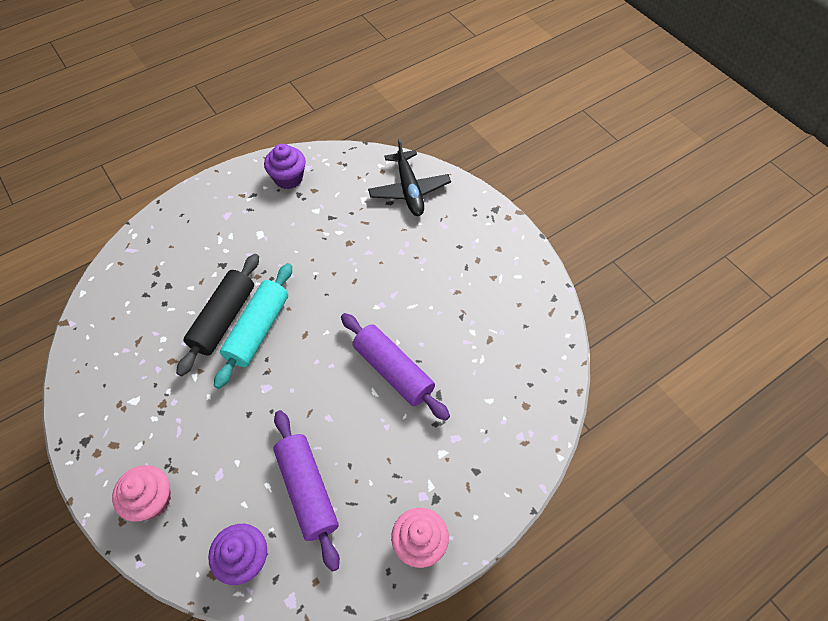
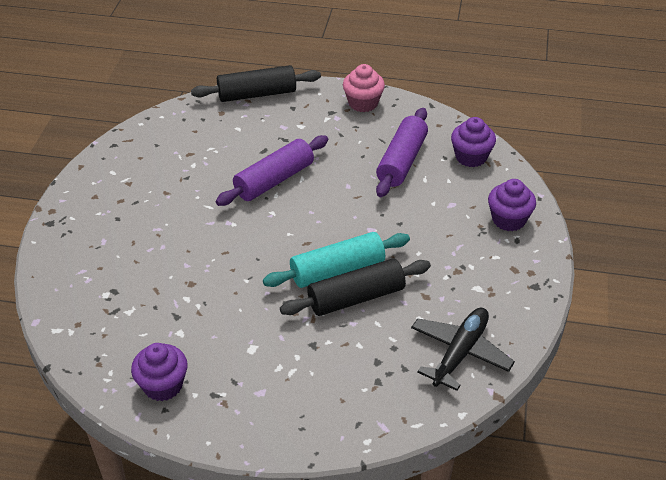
camera: 135 degrees left, 15 degrees down
(152, 500) = (508, 220): pink cupcake -> purple cupcake
(393, 371) = (274, 180): purple rolling pin -> purple rolling pin turned 45 degrees clockwise
(409, 190) = (83, 288): black plane -> black plane (460, 353)
(527, 458) = (257, 94): none -> black rolling pin

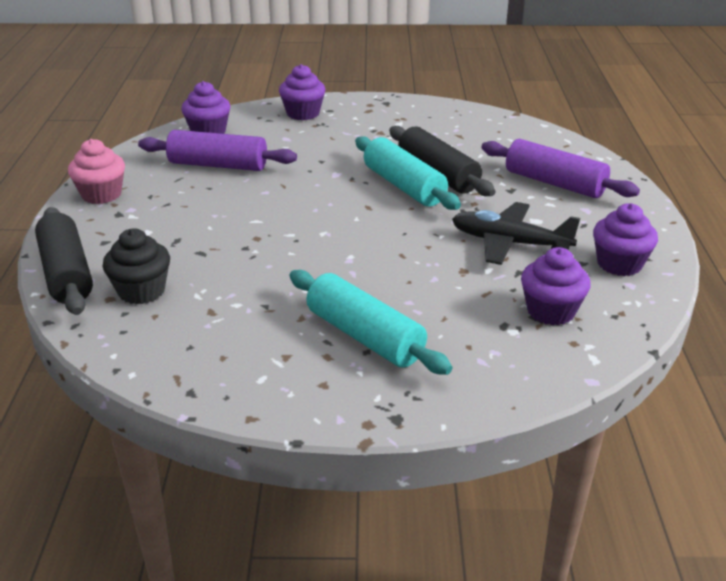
camera: 100 degrees left, 10 degrees down
(118, 321) = (551, 311): none -> purple cupcake
(132, 219) = (365, 336): none -> turquoise rolling pin
(224, 125) = (141, 291): none -> black cupcake
(274, 180) = (262, 238): purple rolling pin -> purple rolling pin (554, 183)
(460, 353) = (480, 127): black plane -> black plane (509, 243)

